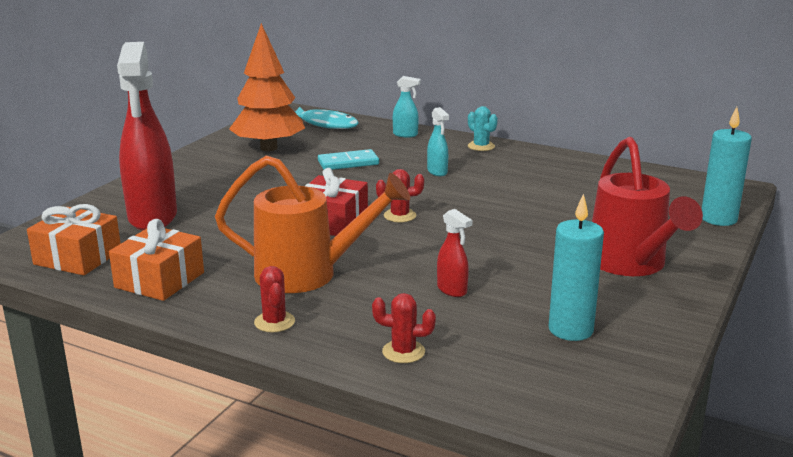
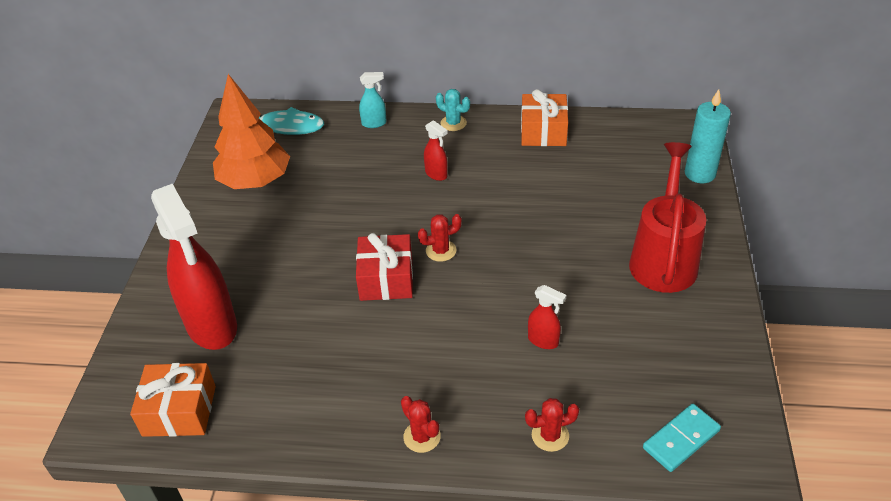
camera: 20 degrees left, 20 degrees up
(160, 280) = (281, 416): orange gift -> orange gift (543, 131)
(308, 274) = (411, 361): orange watering can -> none
(348, 163) = (347, 184): turquoise domino -> turquoise domino (681, 439)
(437, 172) = (436, 174): turquoise spray bottle -> red spray bottle
(570, 330) = (661, 360): turquoise candle -> none
(631, 264) = (664, 258): red watering can -> red watering can turned 135 degrees counterclockwise

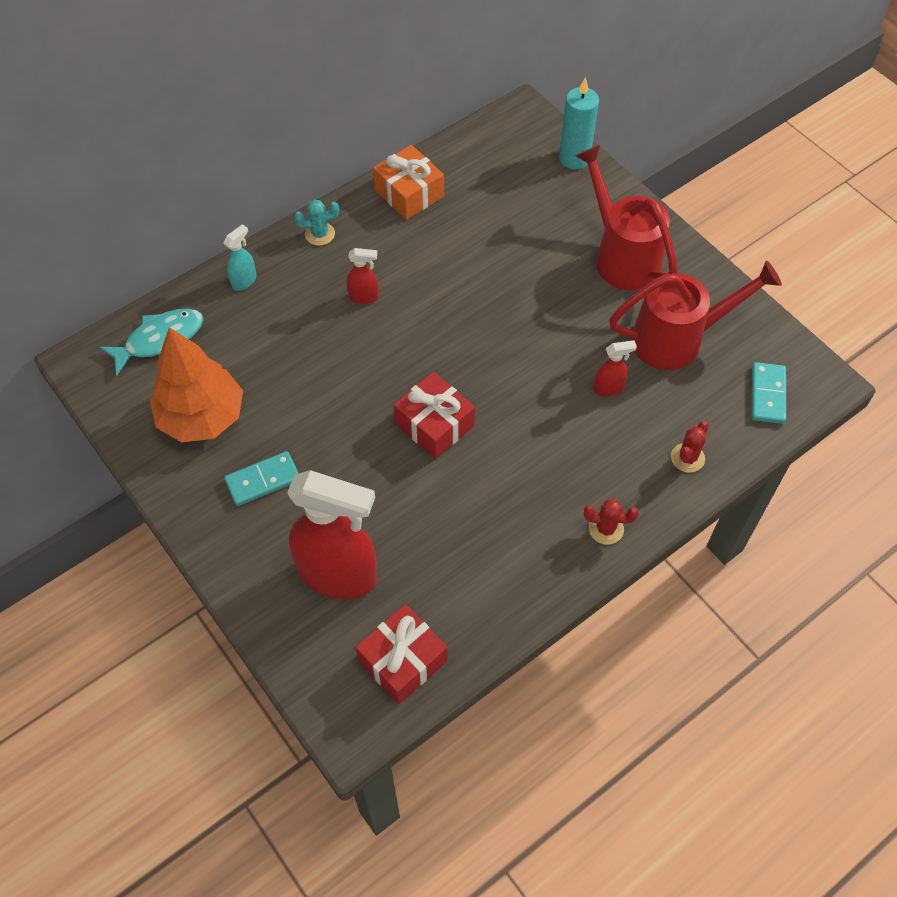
camera: 45 degrees left, 15 degrees up
(179, 410) = (402, 660): orange gift -> red gift
(242, 239) = (263, 480): none -> turquoise domino
(441, 251) = (449, 367): red cactus -> none
(644, 344) = (677, 339): none -> red watering can

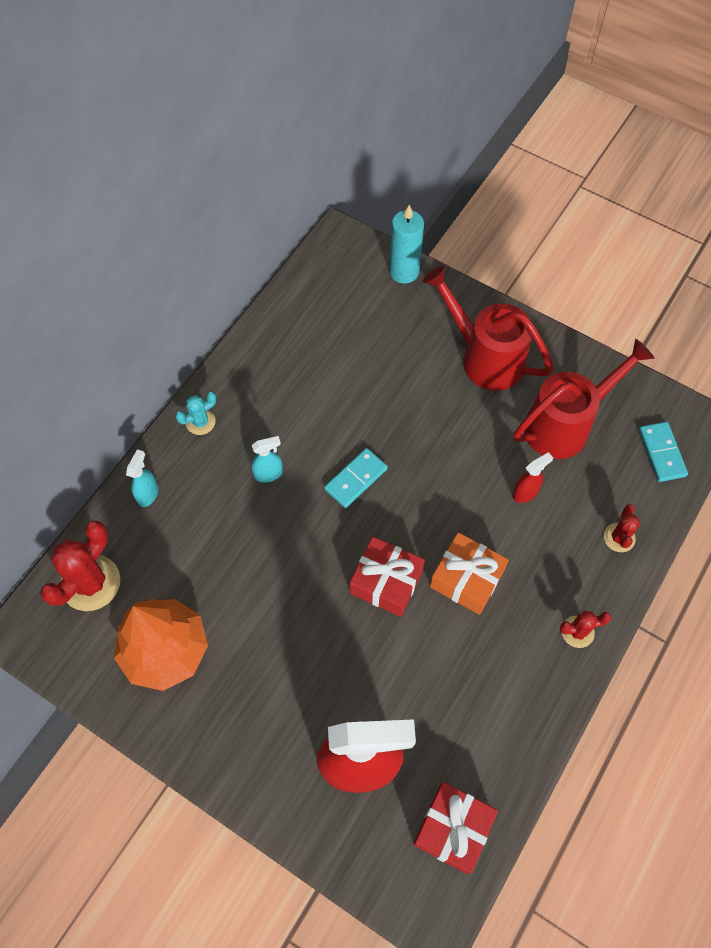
camera: 20 degrees left, 5 degrees up
(160, 339) = (91, 583): turquoise fish -> red cactus
(263, 480) = (251, 695): turquoise domino -> turquoise domino (356, 479)
(364, 297) = (269, 474): red spray bottle -> turquoise spray bottle
(409, 193) = (267, 353): orange gift -> orange gift (466, 579)

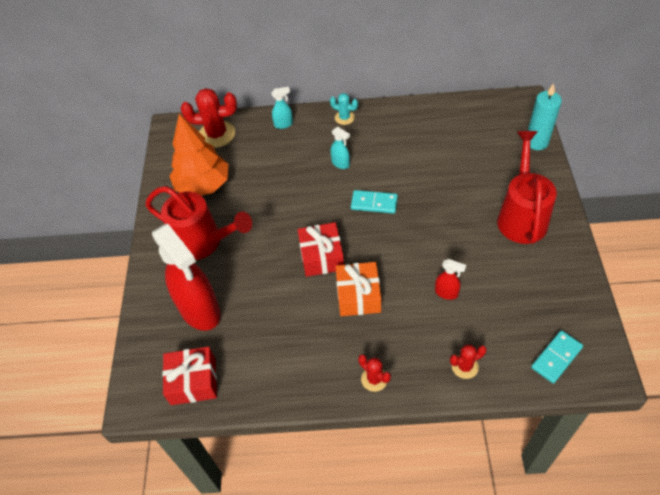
camera: 60 degrees right, 10 degrees down
(565, 424) = (518, 287): red watering can -> red watering can (203, 242)

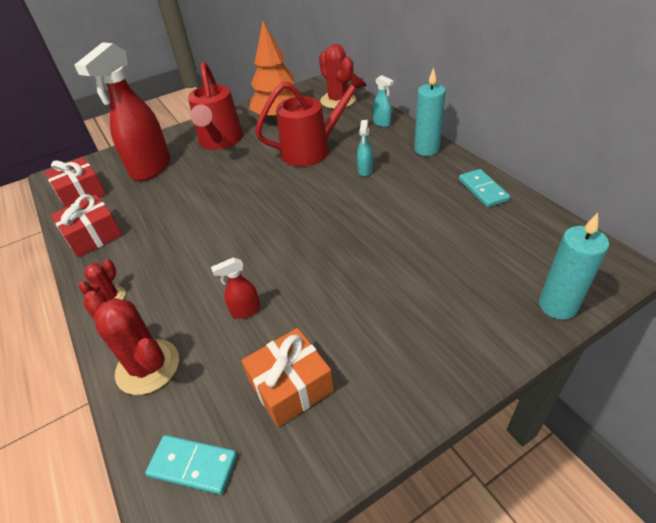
camera: 60 degrees right, 10 degrees down
(321, 256) = (243, 205): red gift -> red gift (93, 236)
(344, 118) = (426, 149): turquoise cactus -> turquoise candle
(358, 296) = (208, 246): orange gift -> orange gift (291, 386)
(374, 203) = (332, 210): turquoise domino -> turquoise domino (482, 190)
(446, 293) = (245, 311): red spray bottle -> red spray bottle turned 75 degrees clockwise
(465, 366) = (148, 367): red cactus -> red cactus, size x1.83
(521, 216) = (412, 337): red watering can -> red watering can (313, 150)

